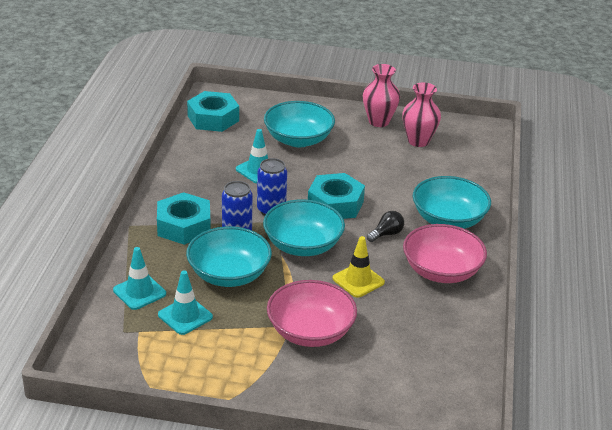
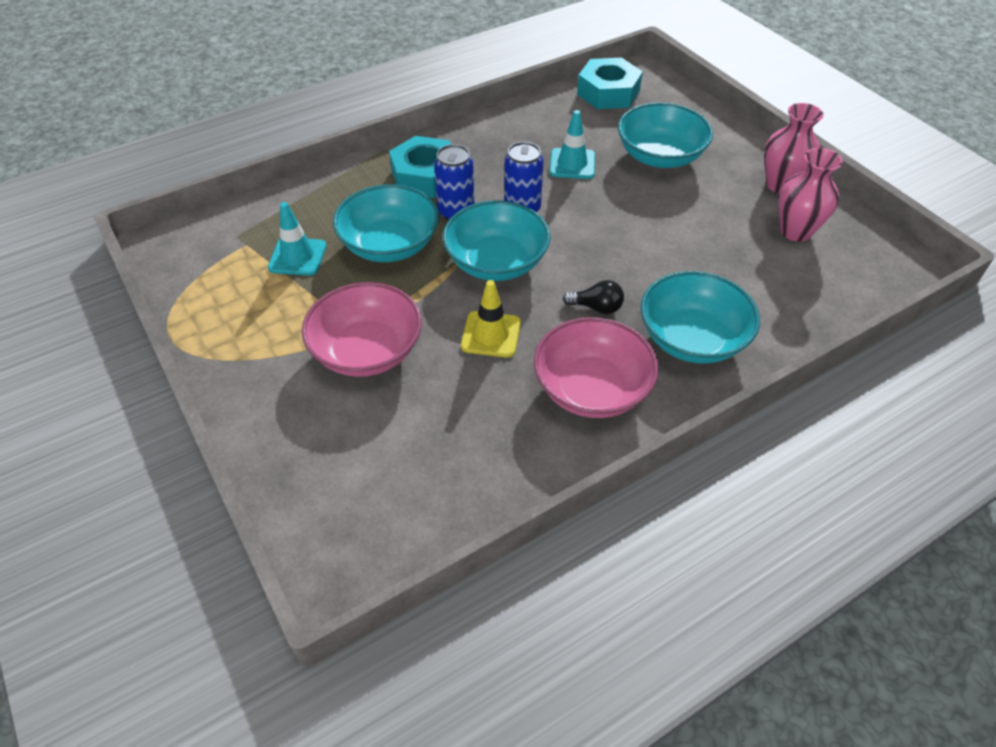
camera: 50 degrees right, 15 degrees up
(139, 292) = (300, 211): turquoise traffic cone -> none
(335, 204) = (593, 242): turquoise nut -> none

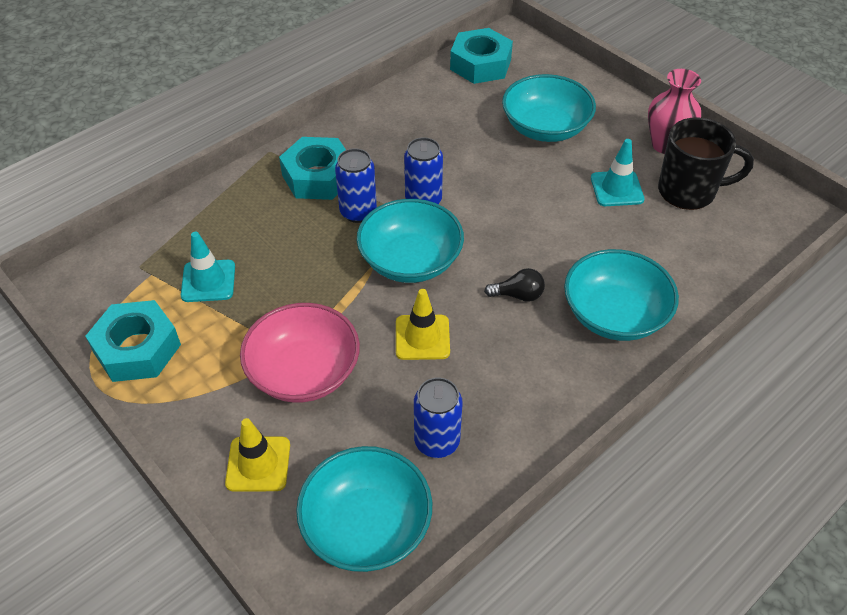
camera: 10 degrees left, 0 degrees up
(215, 309) = (137, 349): none -> turquoise nut
(301, 430) = (258, 464): none -> yellow traffic cone
(389, 245) = (299, 256): turquoise bowl -> turquoise bowl (366, 526)
(481, 435) = (437, 442): none -> blue can
(572, 164) = (462, 146): turquoise traffic cone -> turquoise traffic cone (617, 189)
(592, 389) = (531, 379): pink bowl -> none
(795, 231) = (688, 191): pink vase -> black mug

